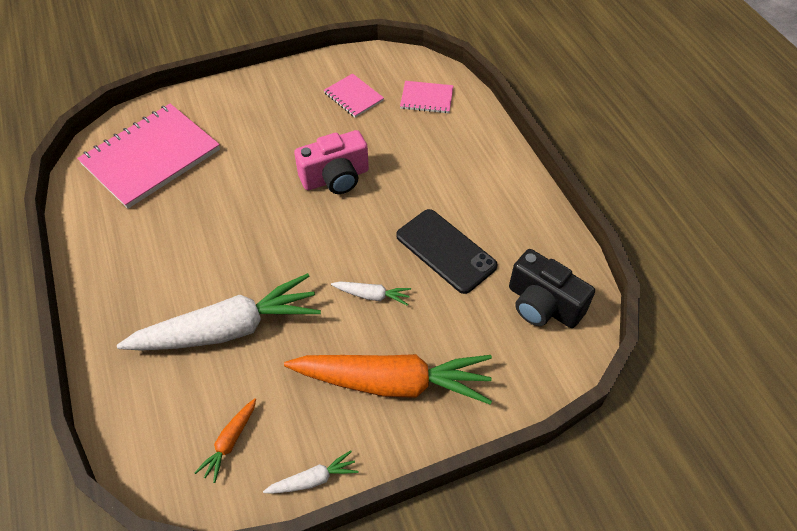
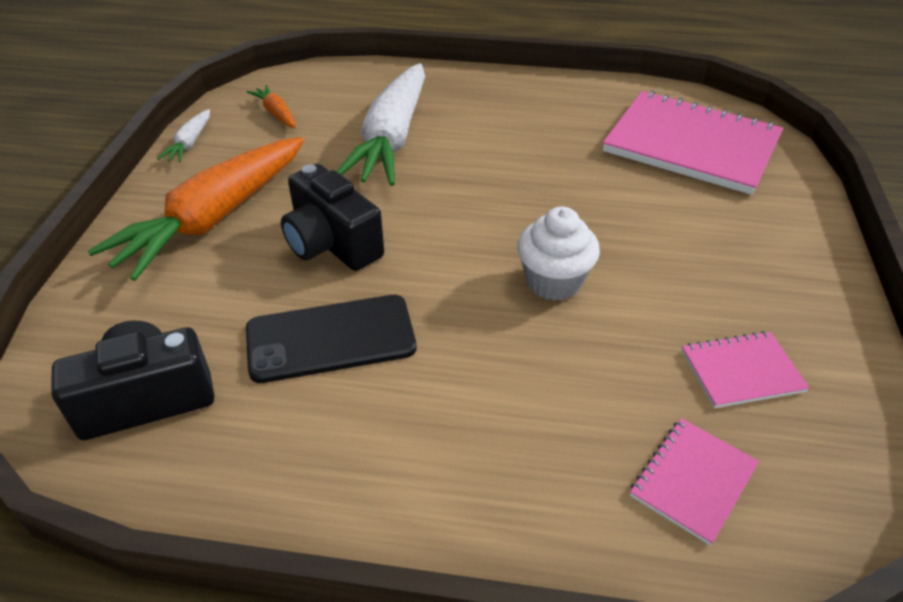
camera: 120 degrees right, 10 degrees down
(151, 157) = (691, 145): pink notebook -> pink notebook turned 45 degrees counterclockwise
(335, 178) = (553, 281): pink camera -> white cupcake
(372, 295) = (332, 244): white carrot -> black camera

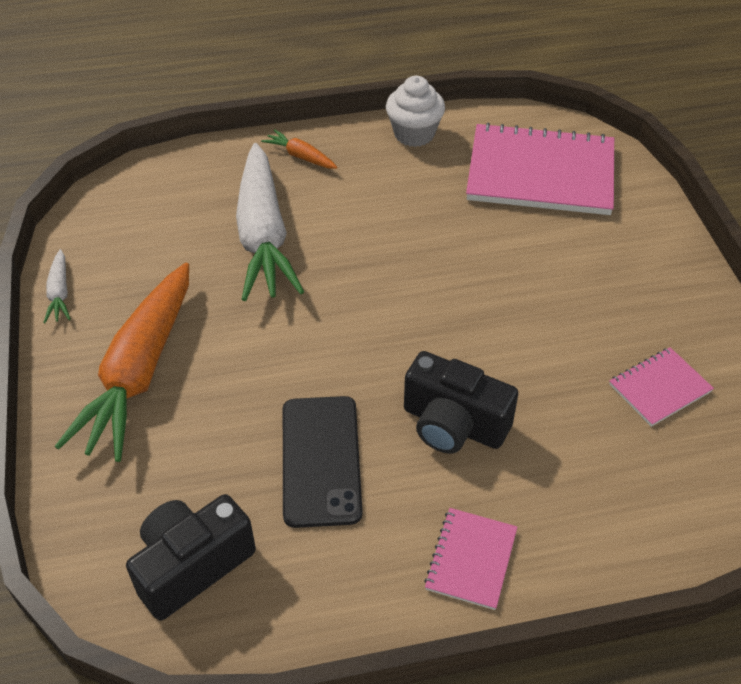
camera: 20 degrees left, 5 degrees up
(276, 113) = (129, 234): orange carrot -> orange carrot (301, 156)
(330, 338) = (320, 460): black phone -> black phone turned 60 degrees counterclockwise
(332, 244) = (269, 367): black camera -> black camera (453, 424)
(553, 281) = (482, 349): white cupcake -> white cupcake (414, 134)
(693, 481) = (657, 491): pink notebook -> pink notebook (471, 559)

